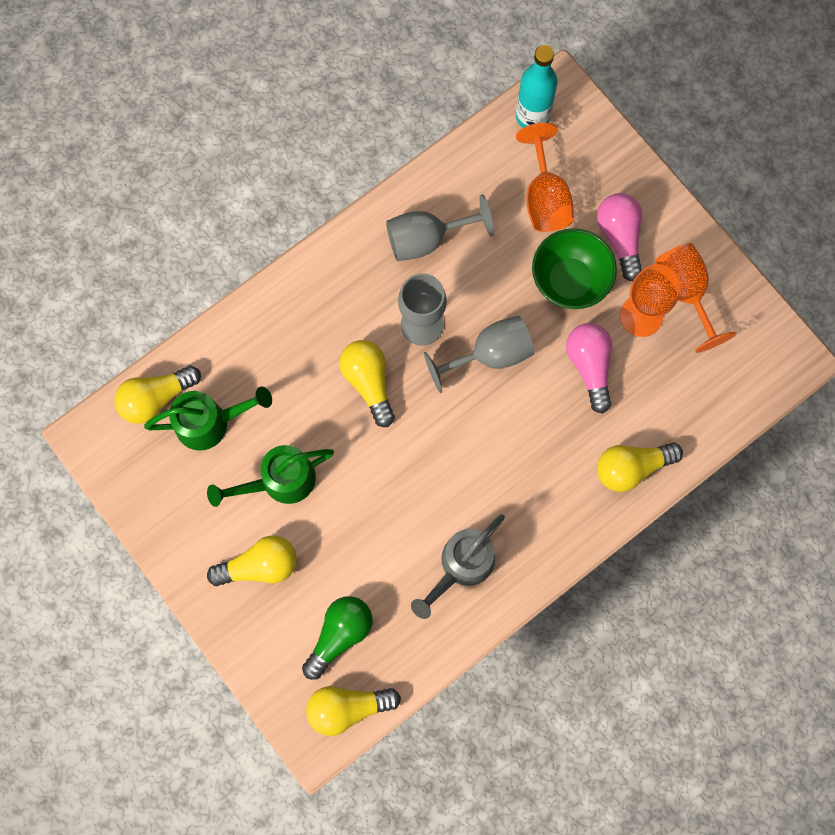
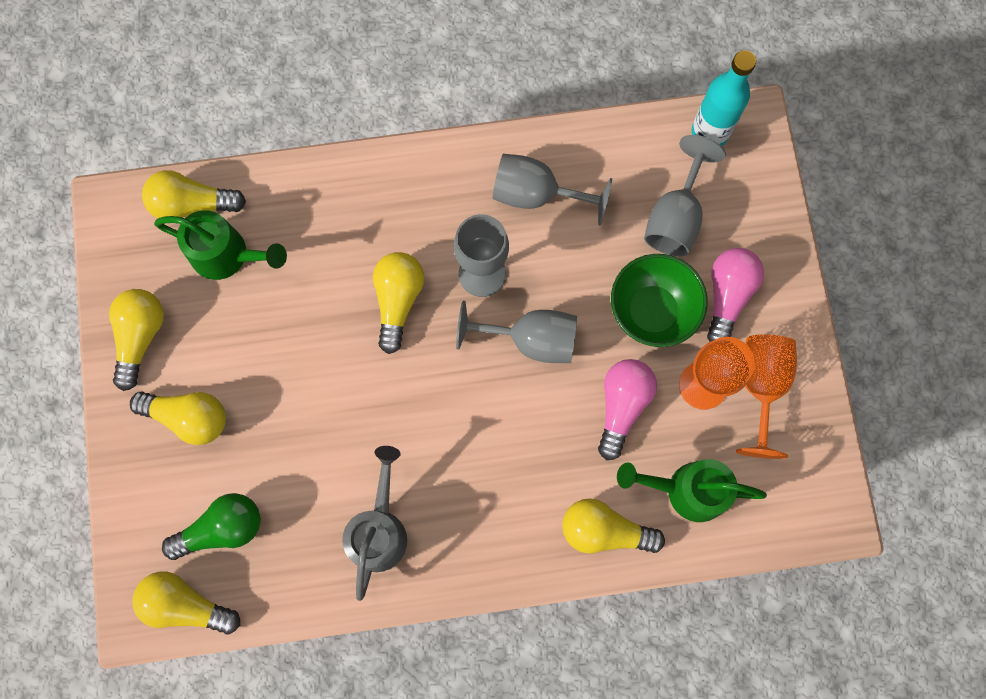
camera: 30 degrees right, 0 degrees up
(181, 525) = (141, 337): none -> yellow light bulb
(280, 481) = (258, 347): green watering can -> green watering can (687, 490)
(462, 566) = (379, 530): grey watering can -> grey watering can turned 120 degrees clockwise
(545, 198) = (675, 217): orange goblet -> grey goblet

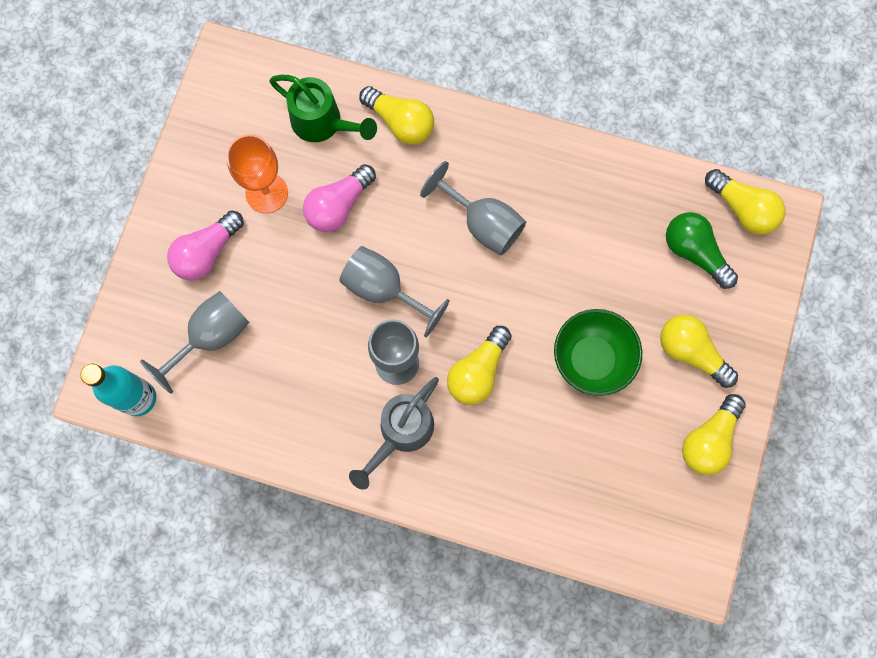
camera: 155 degrees left, 0 degrees up
(192, 204) = (622, 543): yellow light bulb -> none
(222, 529) = (694, 252): green light bulb -> green light bulb turned 45 degrees clockwise
(227, 255) = (608, 480): green watering can -> none
(379, 530) = (572, 198): grey watering can -> grey watering can (401, 432)
(536, 194) = (317, 411): grey goblet -> grey goblet (482, 223)
(652, 311) = (274, 268): green bowl -> green bowl (591, 359)
(761, 386) = (222, 172): orange goblet -> none

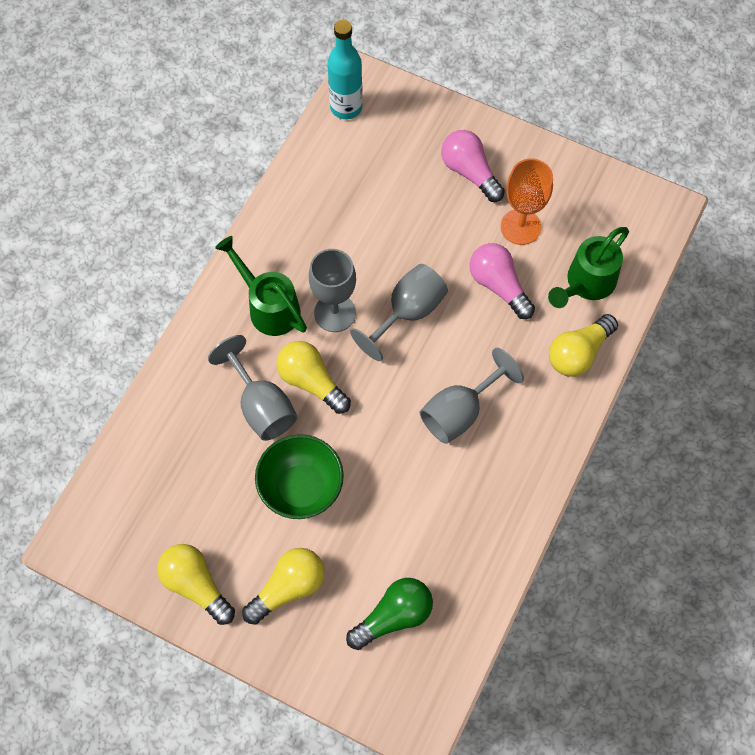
camera: 100 degrees right, 10 degrees down
(211, 337) = (390, 167): grey goblet -> grey goblet (261, 406)
(401, 432) = (269, 307): grey watering can -> green watering can
(742, 209) = (434, 680): yellow light bulb -> none

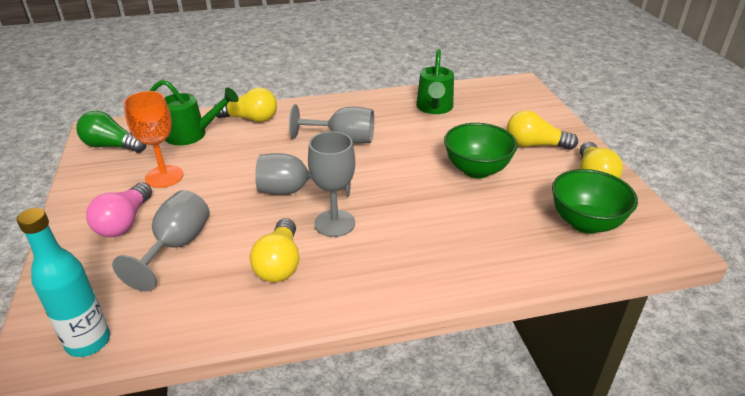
camera: 130 degrees left, 30 degrees down
(156, 503) = (585, 223): none -> green bowl
(261, 406) = (452, 216): grey goblet -> grey goblet (176, 246)
(269, 307) = (371, 260): green watering can -> green watering can (434, 108)
(311, 381) = (402, 204): yellow light bulb -> yellow light bulb (279, 263)
(393, 616) = (489, 109): green light bulb -> green light bulb (112, 146)
(498, 285) = (228, 164): pink light bulb -> none

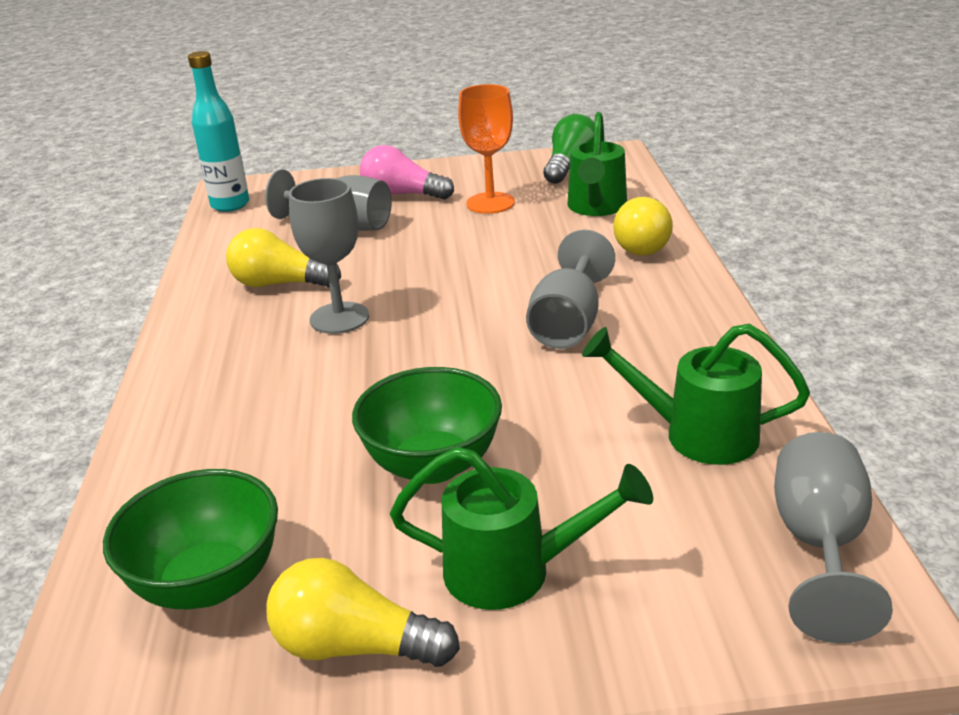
camera: 100 degrees right, 5 degrees down
(294, 190) = (428, 287): grey goblet -> grey goblet (819, 545)
(534, 145) = (512, 571): yellow light bulb -> green watering can

